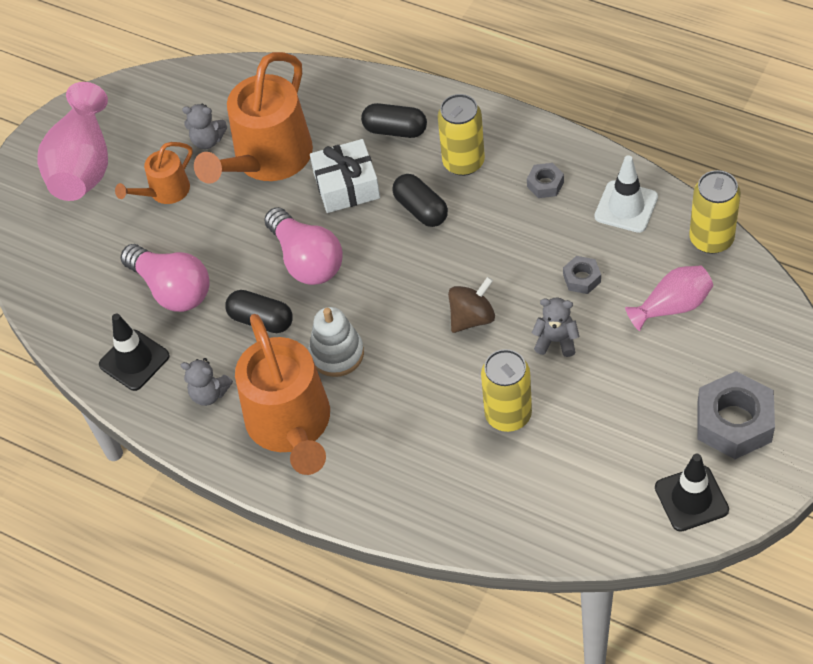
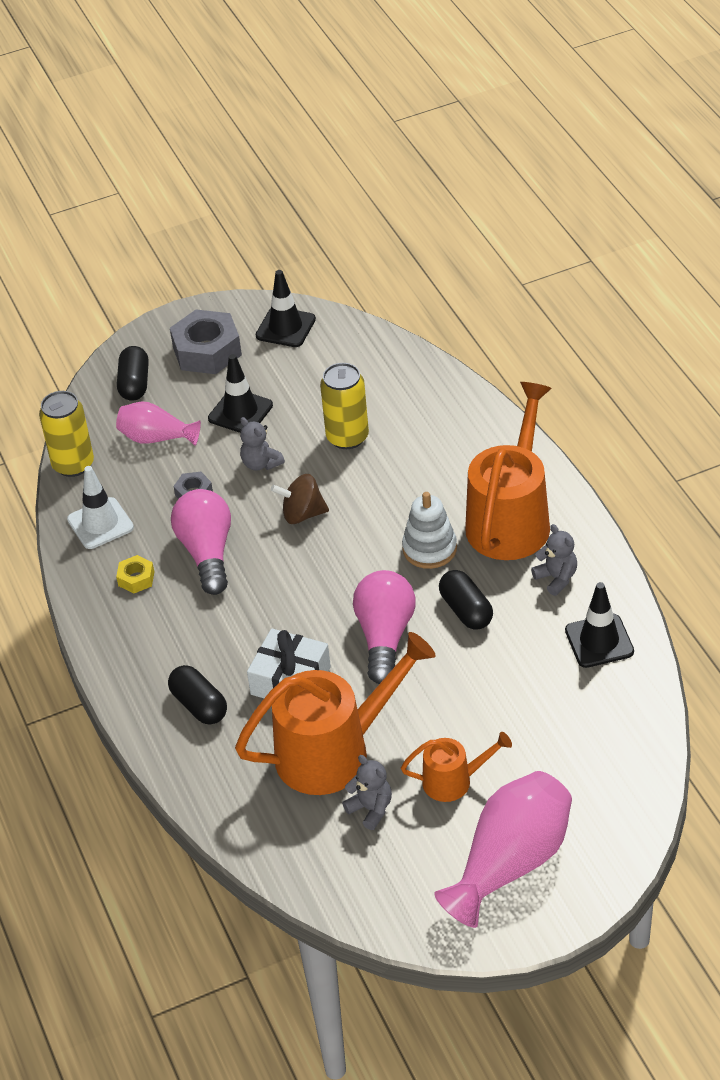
camera: 145 degrees left, 10 degrees down
(172, 289) = (520, 683): pink light bulb -> pink light bulb (207, 553)
(421, 209) = (252, 620): black capsule -> black capsule (134, 384)
(463, 162) = (176, 638): yellow can -> none
(545, 184) = (136, 578): grey nut -> yellow nut
(629, 378) = (240, 412): none -> black traffic cone

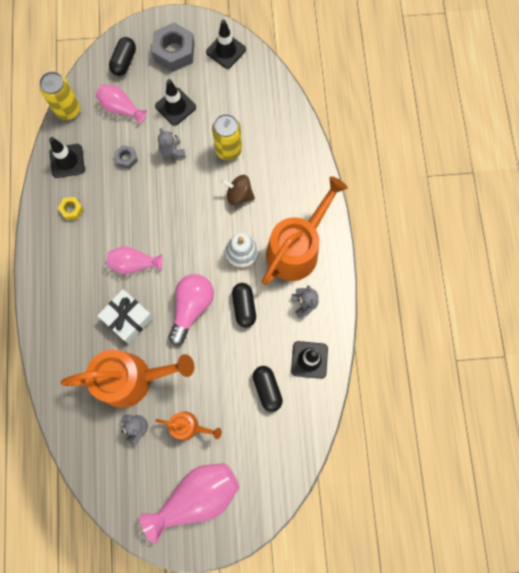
camera: 15 degrees right, 30 degrees up
(100, 523) = (67, 161): white traffic cone -> black traffic cone
(199, 705) = (72, 316): black capsule -> black capsule (267, 389)
(207, 553) = (117, 206): pink light bulb -> none
(268, 612) = (134, 264): none -> pink vase
(302, 514) = (181, 198): brown spinning top -> brown spinning top (239, 195)

